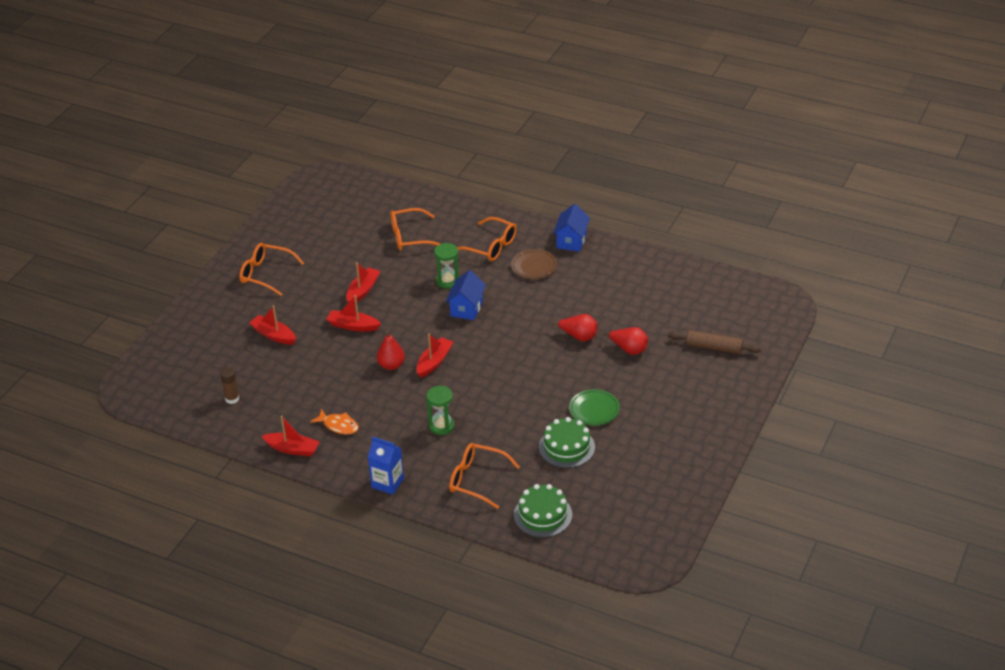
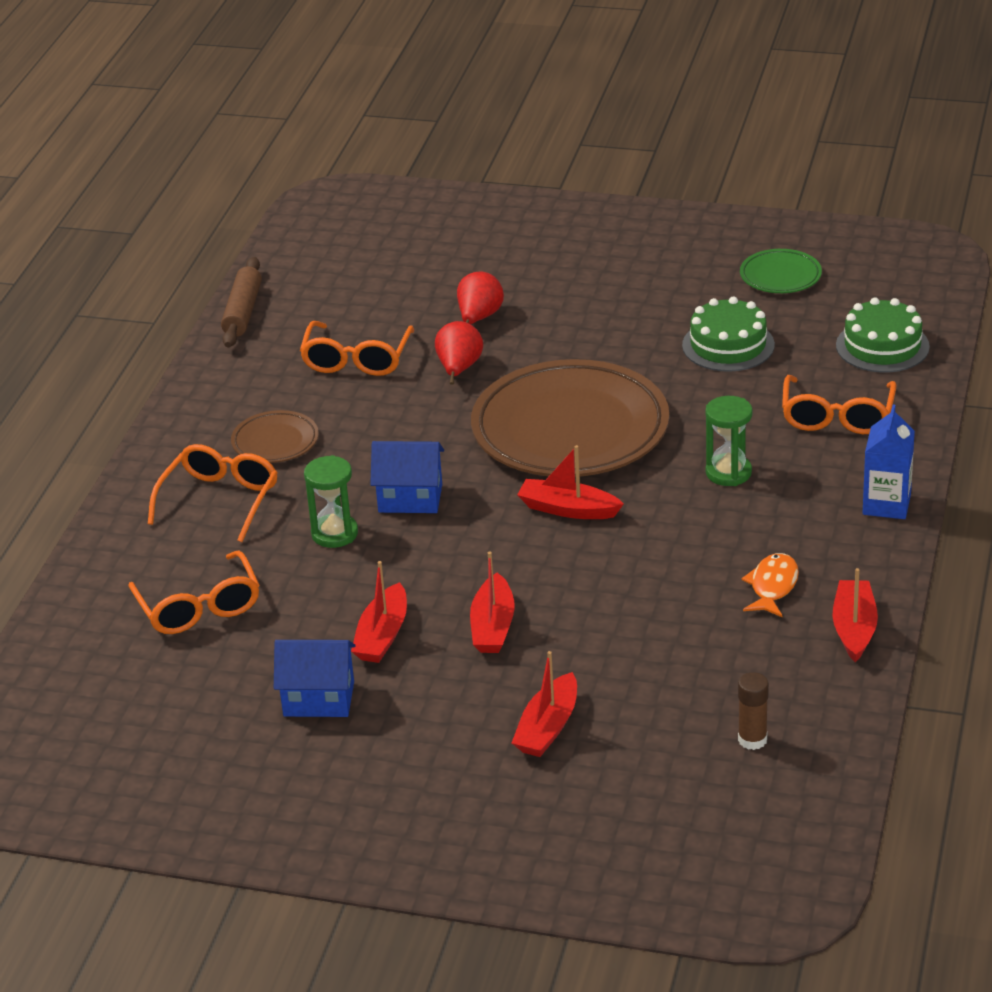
camera: 100 degrees left, 5 degrees down
(266, 274) = (352, 787): orange glasses -> orange glasses (357, 359)
(363, 290) = (382, 635): red boat -> red boat turned 90 degrees counterclockwise
(391, 365) = (592, 557): red pear -> none
(505, 371) = (570, 430): none -> brown plate
(571, 241) = (193, 412): blue house -> blue house (319, 699)
(594, 410) = (634, 332): green plate -> green plate (780, 276)
(714, 347) = (453, 246): brown rolling pin -> brown rolling pin (243, 312)

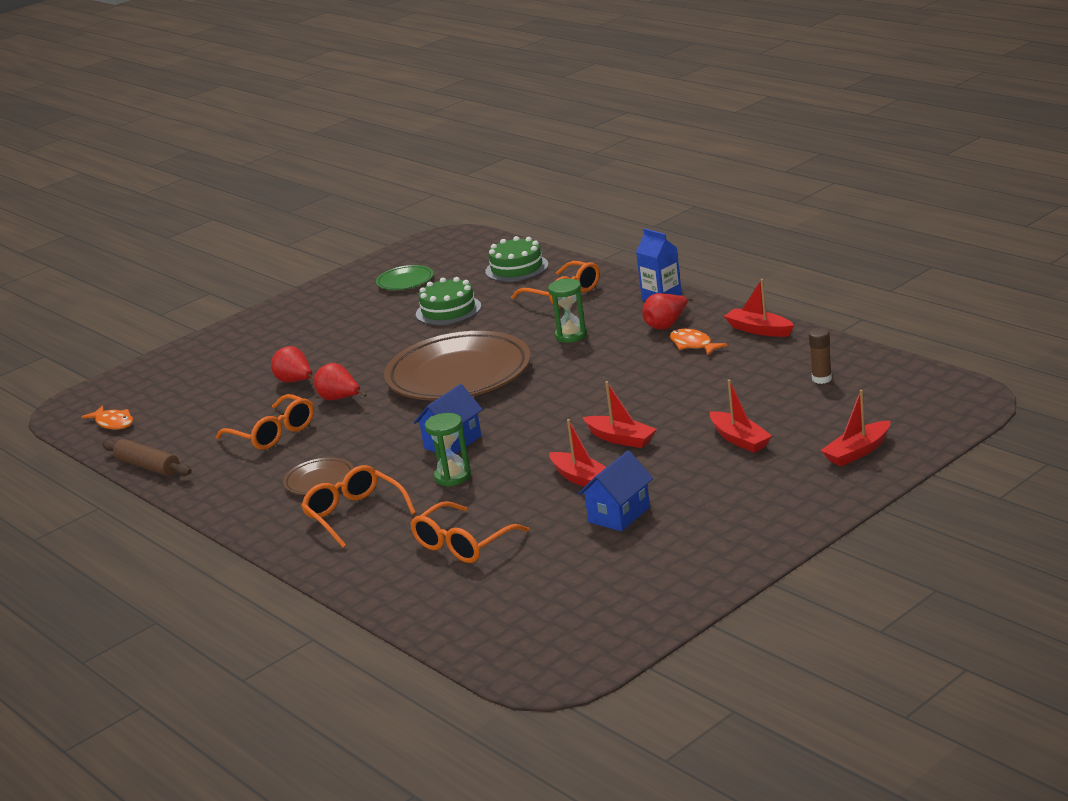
camera: 55 degrees left, 10 degrees down
(199, 607) = (463, 544): orange glasses -> orange glasses turned 120 degrees clockwise
(317, 242) = (113, 423): none -> orange fish
(568, 509) = (537, 391): red boat -> red boat (857, 452)
(812, 541) = (666, 325): none -> red pear

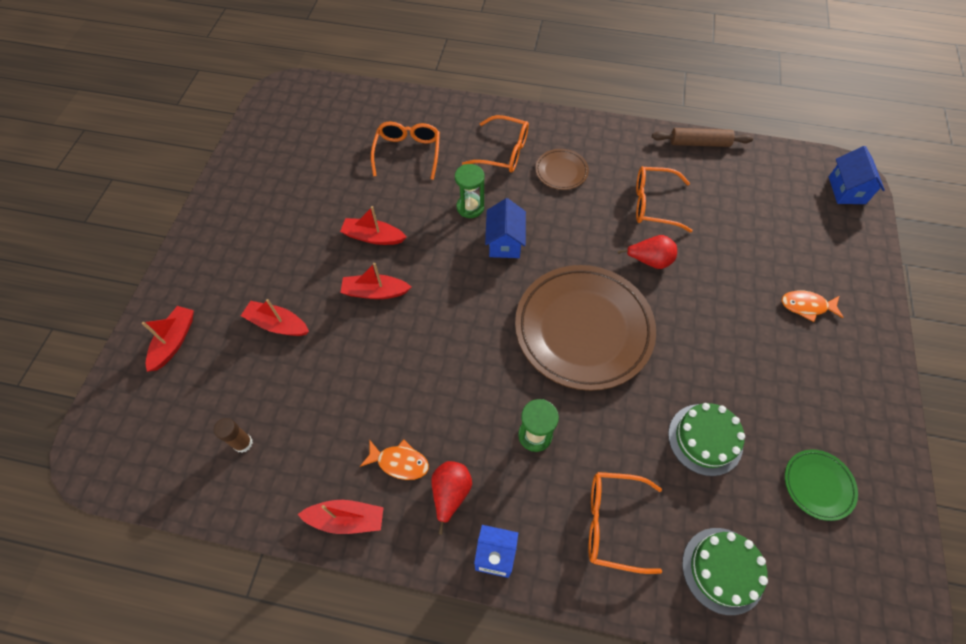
camera: 140 degrees right, 35 degrees up
(113, 423) = (790, 173): orange fish -> orange fish (806, 306)
(296, 382) = (714, 269): red pear -> none
(619, 515) = (322, 212): blue house -> blue house (846, 190)

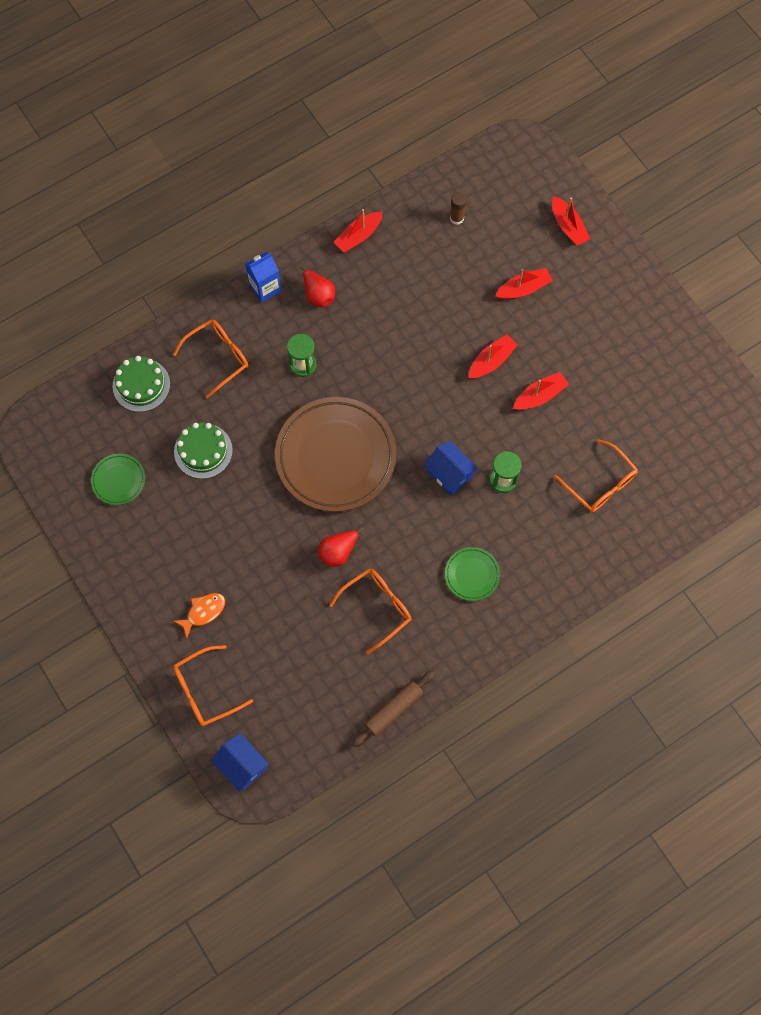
camera: 135 degrees right, 10 degrees up
(399, 462) = (362, 284): orange fish -> none
(503, 152) = (533, 552): orange glasses -> orange glasses (206, 690)
(561, 171) = (472, 575): brown plate -> green plate

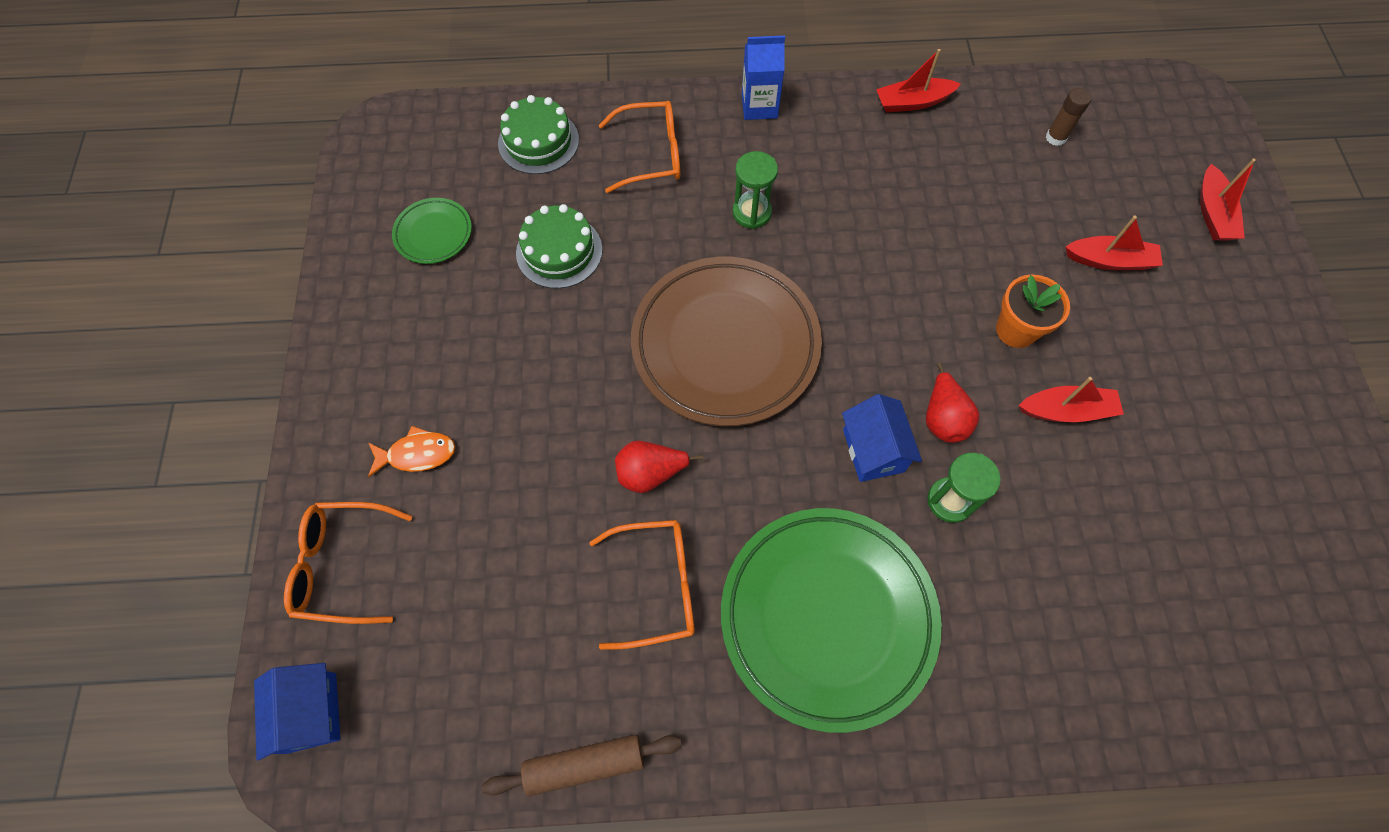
camera: 30 degrees right, 5 degrees down
(318, 295) = (821, 143): red pear -> red pear (943, 418)
(472, 575) = (827, 617): green plate -> green plate, size x2.25
(491, 361) = (1016, 330): red boat -> orange flower pot
(600, 483) = (1104, 587): orange glasses -> none

